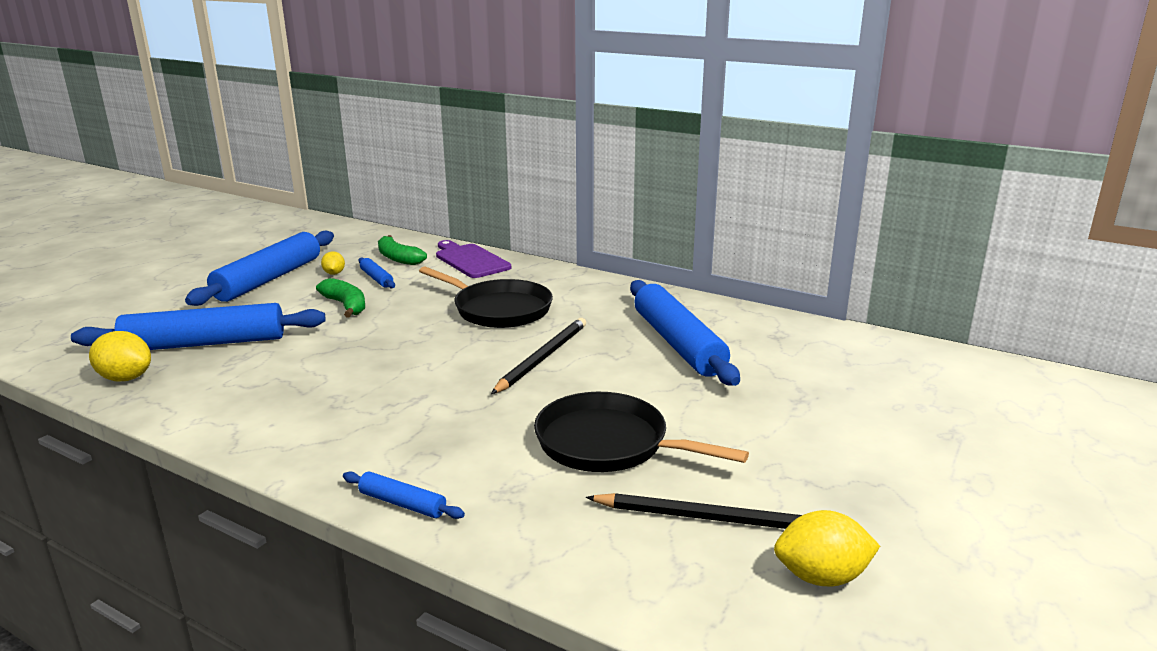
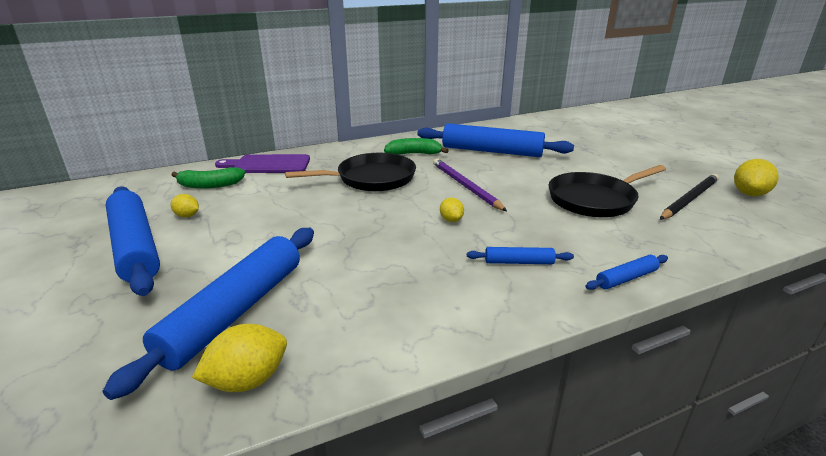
camera: 55 degrees left, 5 degrees up
(346, 305) = (268, 226): green banana -> green banana (414, 154)
(377, 278) = (235, 202): blue rolling pin -> blue rolling pin (519, 262)
(445, 374) = (451, 220): none -> yellow lemon
(542, 358) = (465, 186): black pencil -> purple pencil

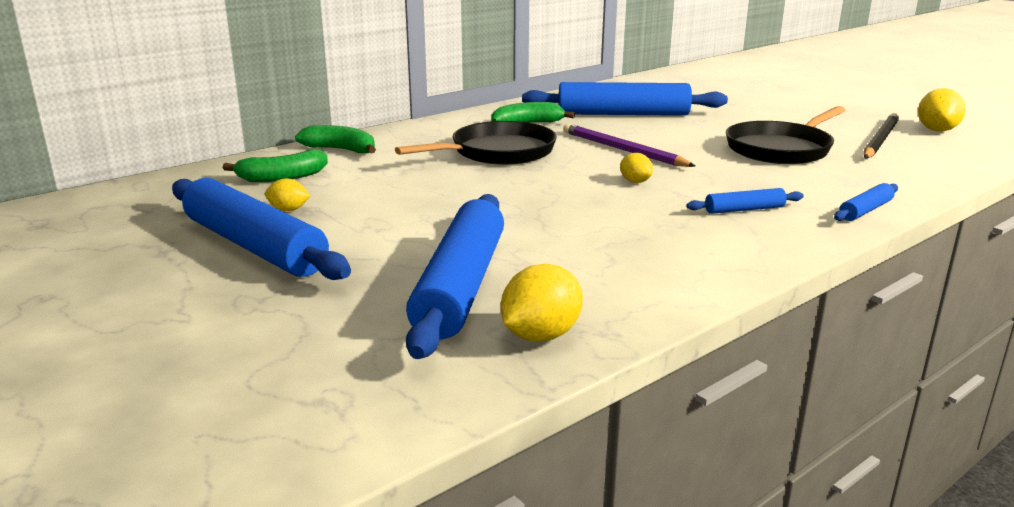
camera: 15 degrees left, 5 degrees down
(268, 165) = (341, 150): purple cutting board -> green banana

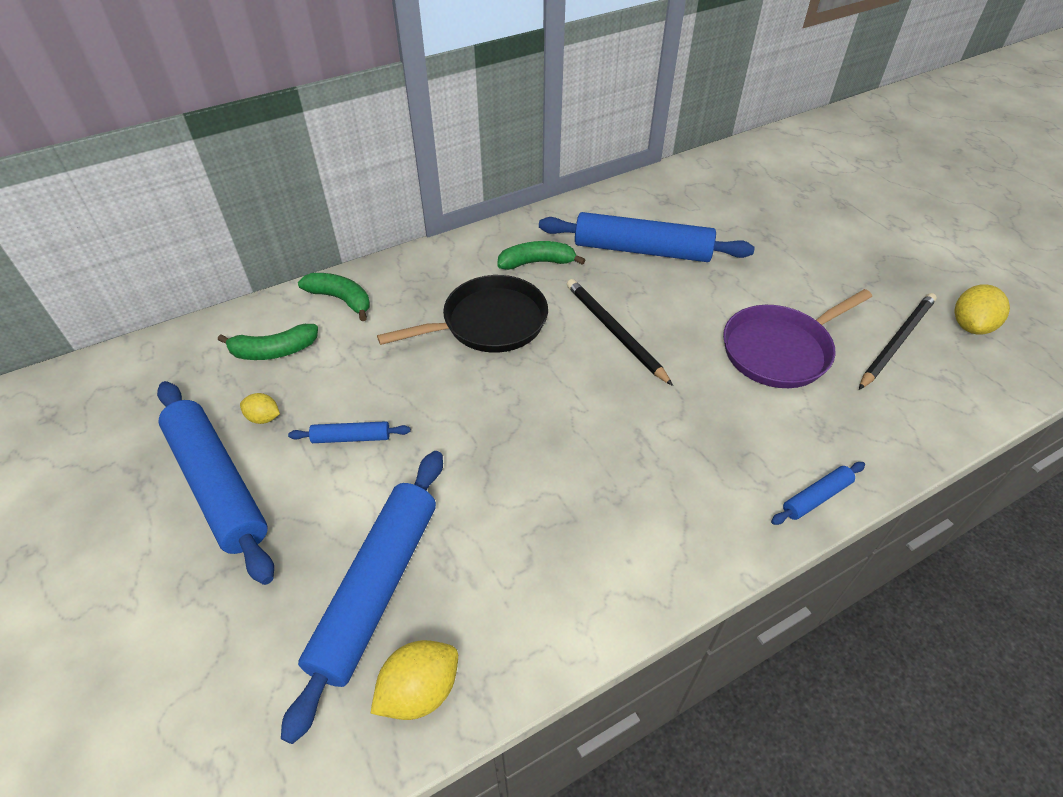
camera: 10 degrees right, 25 degrees up
(622, 150) = (614, 332): purple pencil -> black pencil
(635, 181) = (604, 403): yellow lemon -> none
(744, 209) = (692, 478): blue rolling pin -> blue rolling pin (351, 438)
(781, 149) = (780, 350): black pan -> purple pan

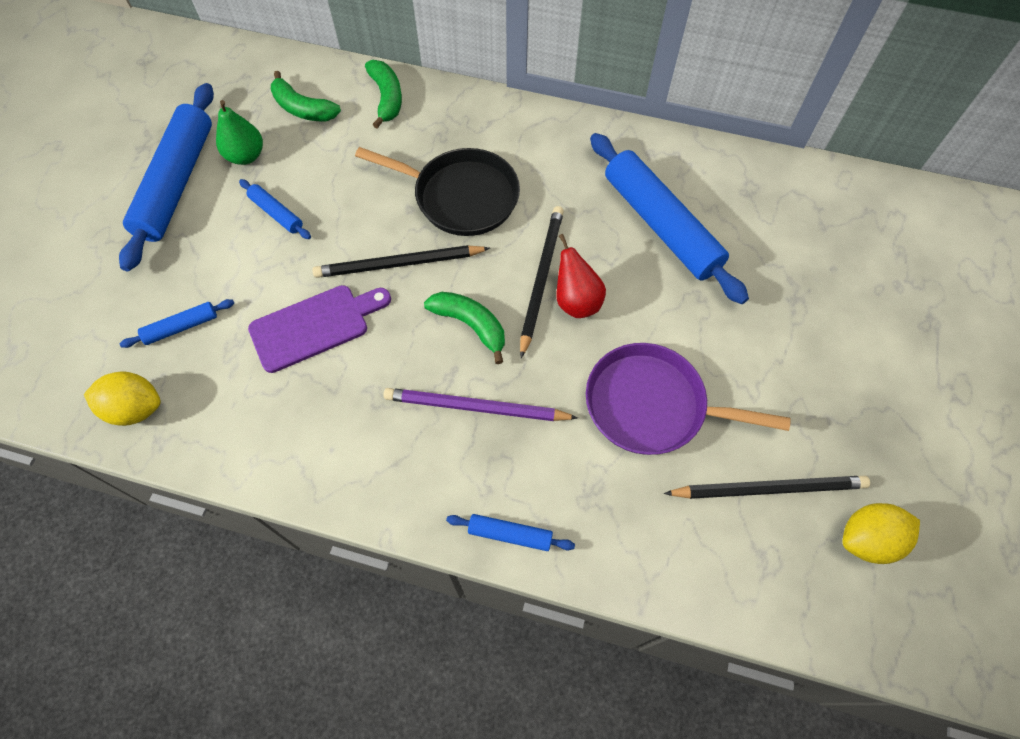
camera: 45 degrees right, 15 degrees up
(264, 418) = (246, 156): yellow lemon -> green pear
(376, 588) = (181, 327): blue rolling pin -> blue rolling pin, size x0.45
(496, 489) = (315, 326): none -> purple cutting board
(503, 397) = (398, 264): none -> black pencil
(537, 262) = (560, 171): green banana -> green banana (470, 325)
(654, 328) = (576, 301): none -> red pear
(685, 441) = (475, 407): none -> purple pencil

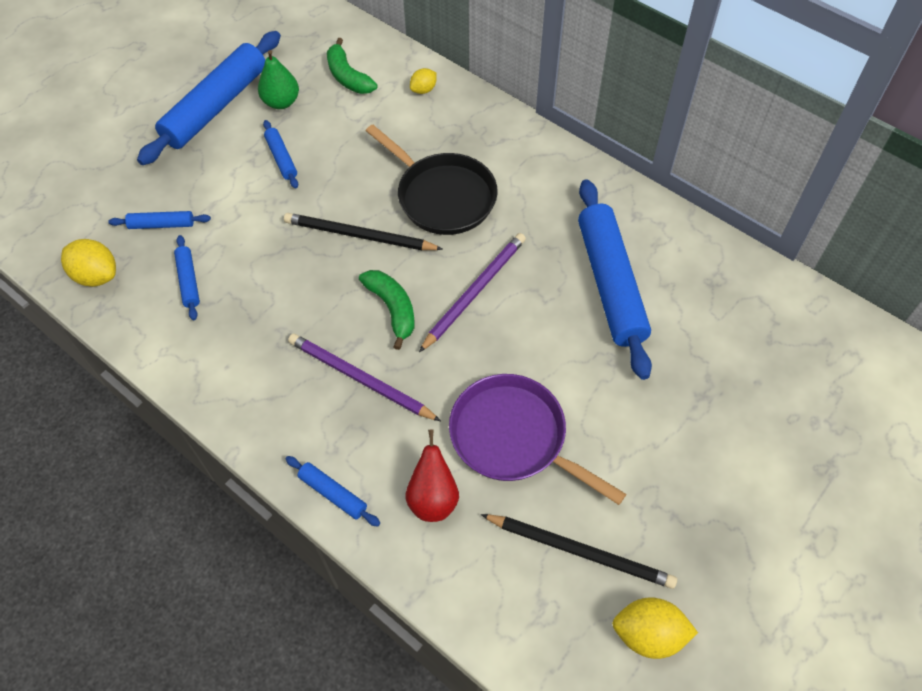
camera: 25 degrees right, 5 degrees down
(243, 376) = (188, 281): none -> blue rolling pin
(315, 326) = (265, 262): purple cutting board -> none
(387, 98) = (423, 90): green banana -> yellow lemon
(541, 279) = (475, 292): black pencil -> purple pencil
(576, 301) = (495, 322): red pear -> red pear (433, 498)

